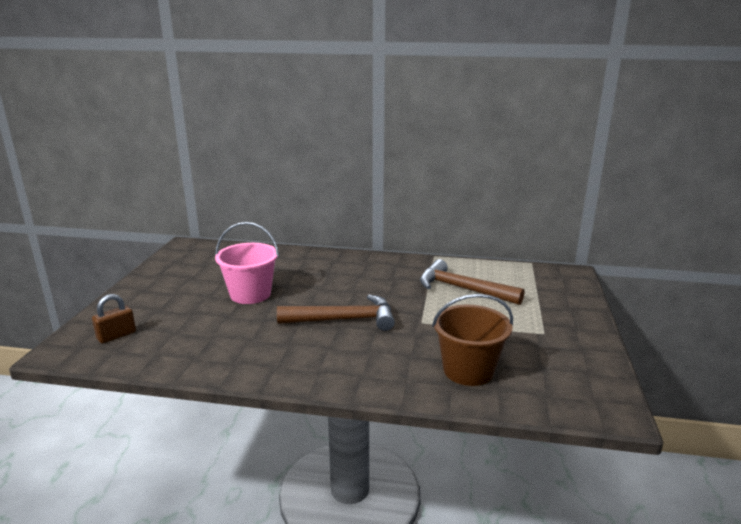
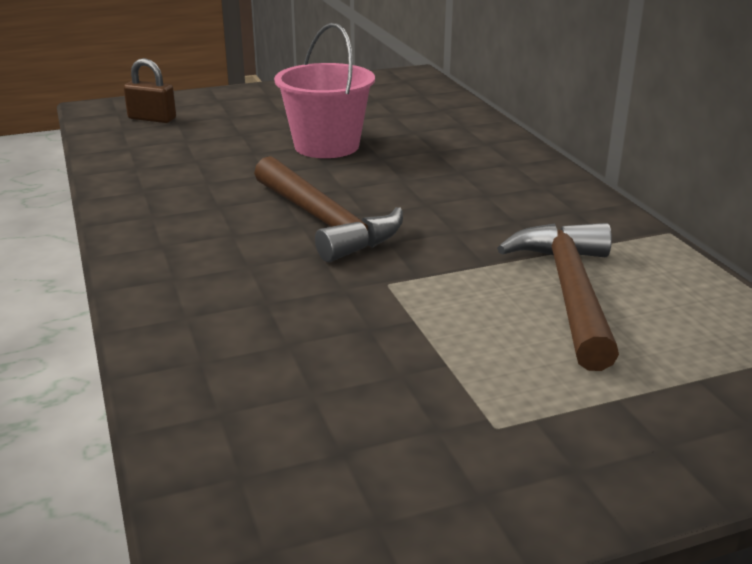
camera: 60 degrees right, 5 degrees up
(468, 370) = (262, 366): brown bucket -> none

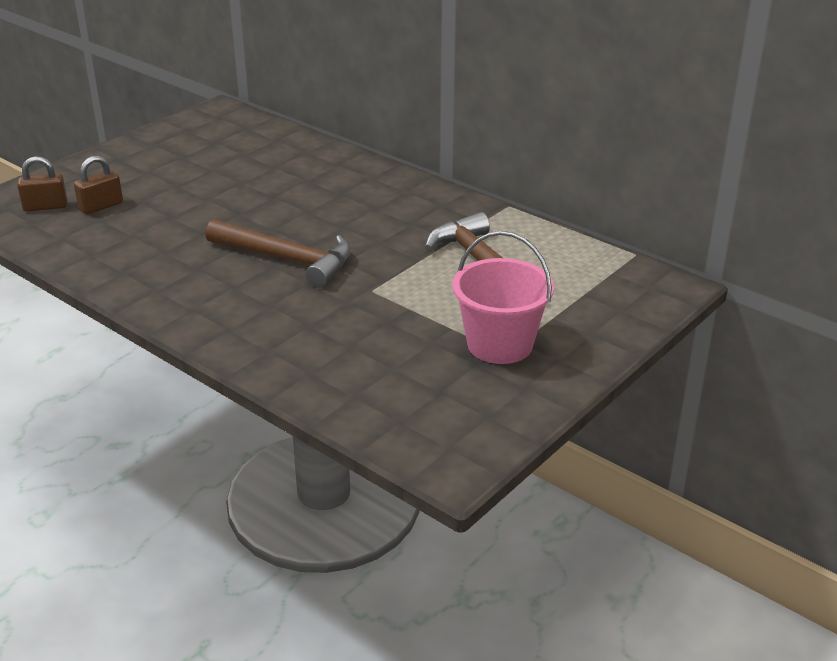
camera: 30 degrees left, 5 degrees up
(200, 129) = (101, 206): none -> brown padlock
(326, 146) = (222, 196): pink bucket -> pink bucket (500, 344)

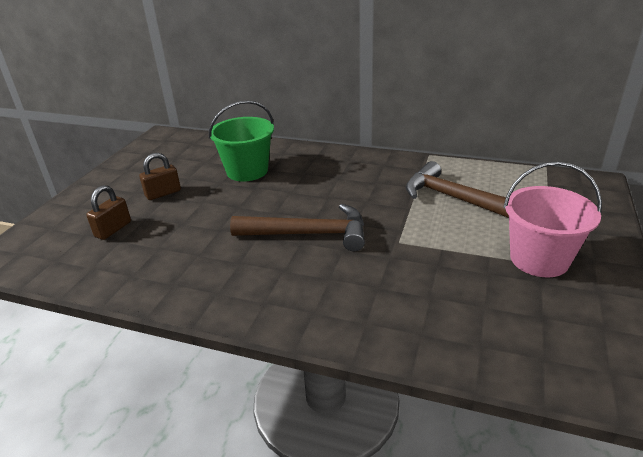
camera: 20 degrees left, 0 degrees up
(45, 206) = (60, 242): brown padlock -> brown padlock (163, 193)
(280, 176) = (247, 171): none -> green bucket

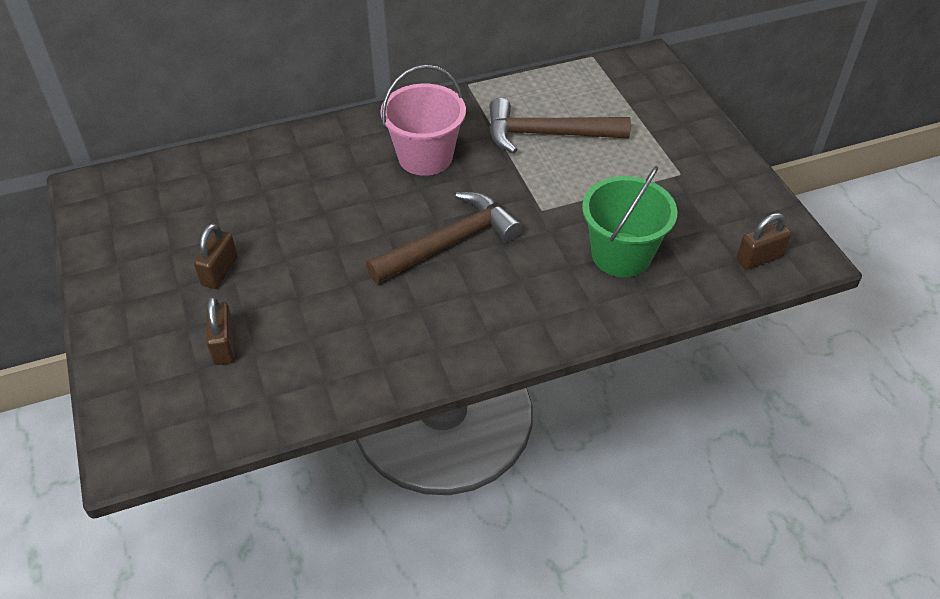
camera: 40 degrees left, 15 degrees up
(247, 171) = (286, 194): green bucket -> green bucket (621, 255)
(539, 259) = (668, 172): pink bucket -> pink bucket (425, 157)
(573, 366) = (759, 258): none -> brown padlock

